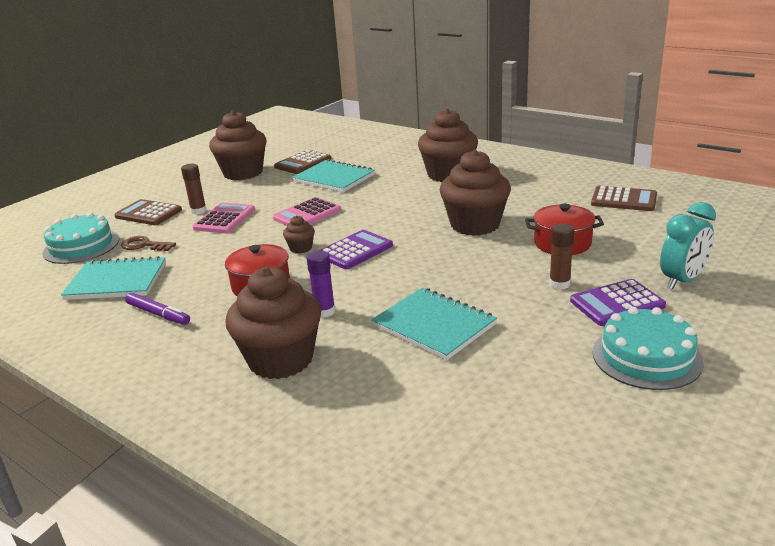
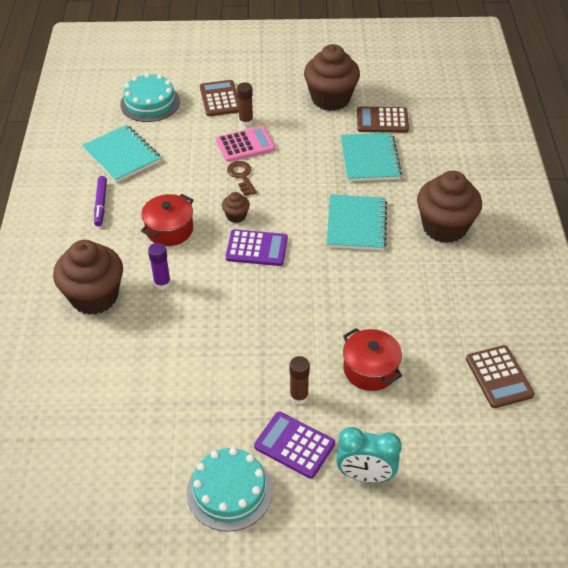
camera: 50 degrees right, 20 degrees up
(144, 245) = (175, 132): brown key -> brown key (241, 176)
(307, 214) = (291, 185): pink calculator -> none
(434, 325) = (186, 351): turquoise notebook -> turquoise notebook (356, 224)
(475, 225) = (358, 296): brown cupcake -> none

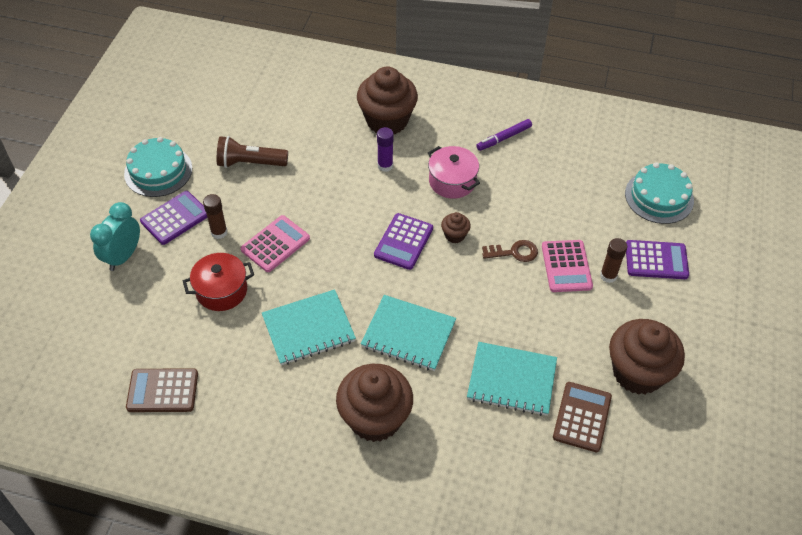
camera: 105 degrees right, 5 degrees up
(101, 204) = (503, 138): purple marker -> purple marker turned 45 degrees counterclockwise
(122, 155) = (573, 162): turquoise notebook -> turquoise notebook (308, 329)
(169, 230) = (452, 181): red pot -> pink pot
(190, 401) = (250, 163): none -> brown flashlight
(220, 99) = (656, 260): brown calculator -> purple calculator
(296, 343) = (275, 244): none -> pink calculator

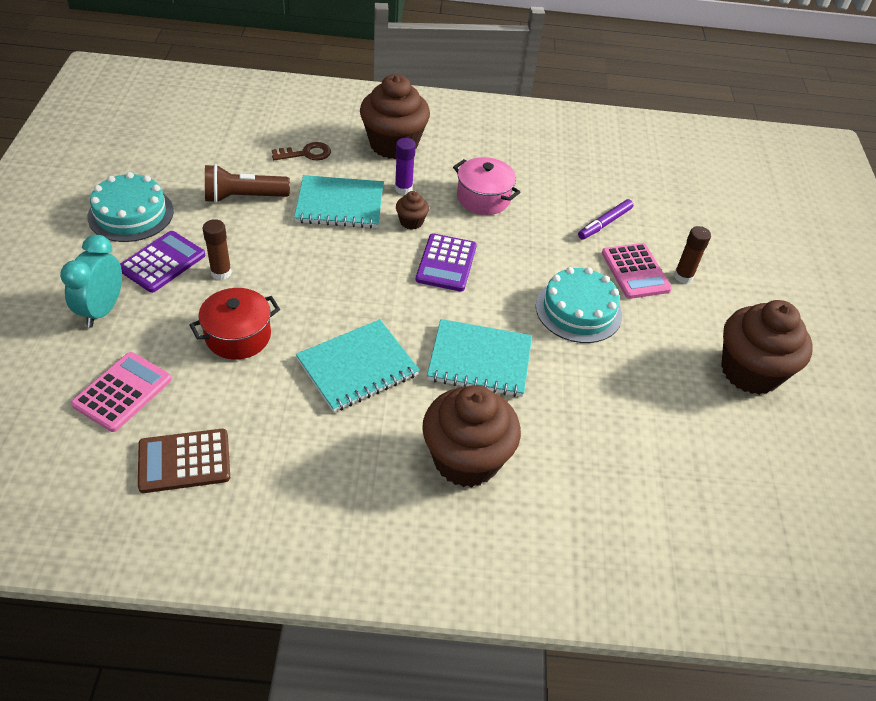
camera: 15 degrees left, 5 degrees down
(275, 244) = (294, 279): pink calculator -> pink calculator (122, 392)
(455, 235) = (502, 251): brown cupcake -> brown cupcake (411, 222)
(503, 138) = (527, 153): purple marker -> purple marker (604, 223)
(511, 380) = (614, 396): turquoise notebook -> turquoise notebook (340, 204)
(514, 252) = (574, 262): brown key -> brown key (306, 153)
(582, 417) = (706, 426): brown calculator -> none
(656, 260) = (728, 256): purple calculator -> none
(659, 197) = (708, 196): turquoise cake -> turquoise cake (578, 310)

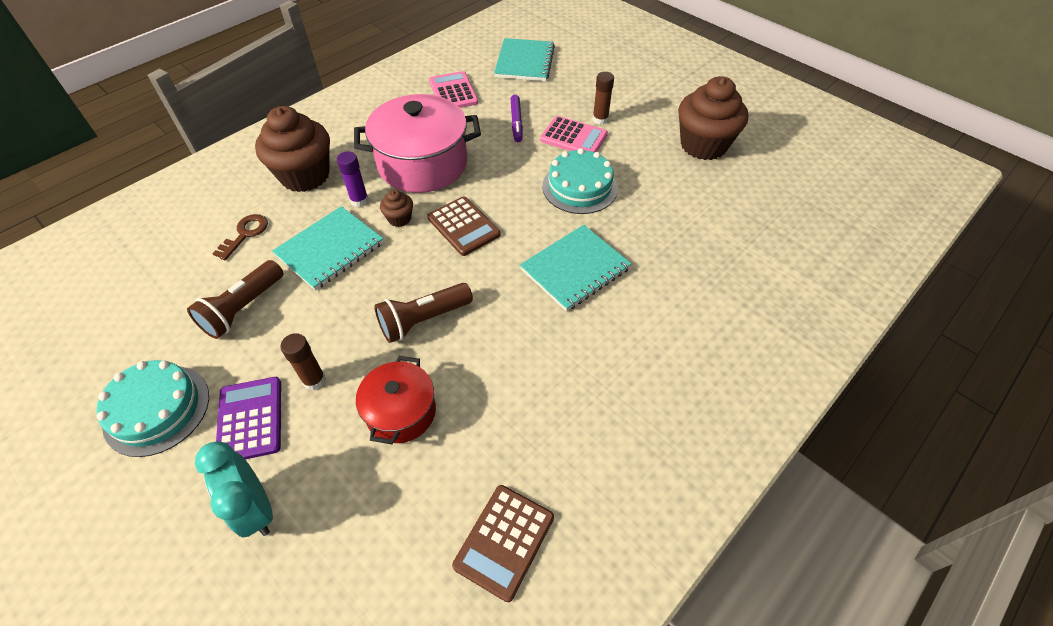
camera: 45 degrees left, 5 degrees up
(122, 392) = (377, 549): pink calculator -> pink calculator (453, 92)
(329, 297) = (423, 320): none -> brown flashlight
(357, 367) = (514, 348): turquoise notebook -> turquoise notebook (525, 62)
(446, 263) = (463, 226): purple calculator -> brown calculator
(466, 459) = (658, 337): brown cupcake -> none
(483, 198) = (423, 164): pink pot -> pink pot, size x1.76

